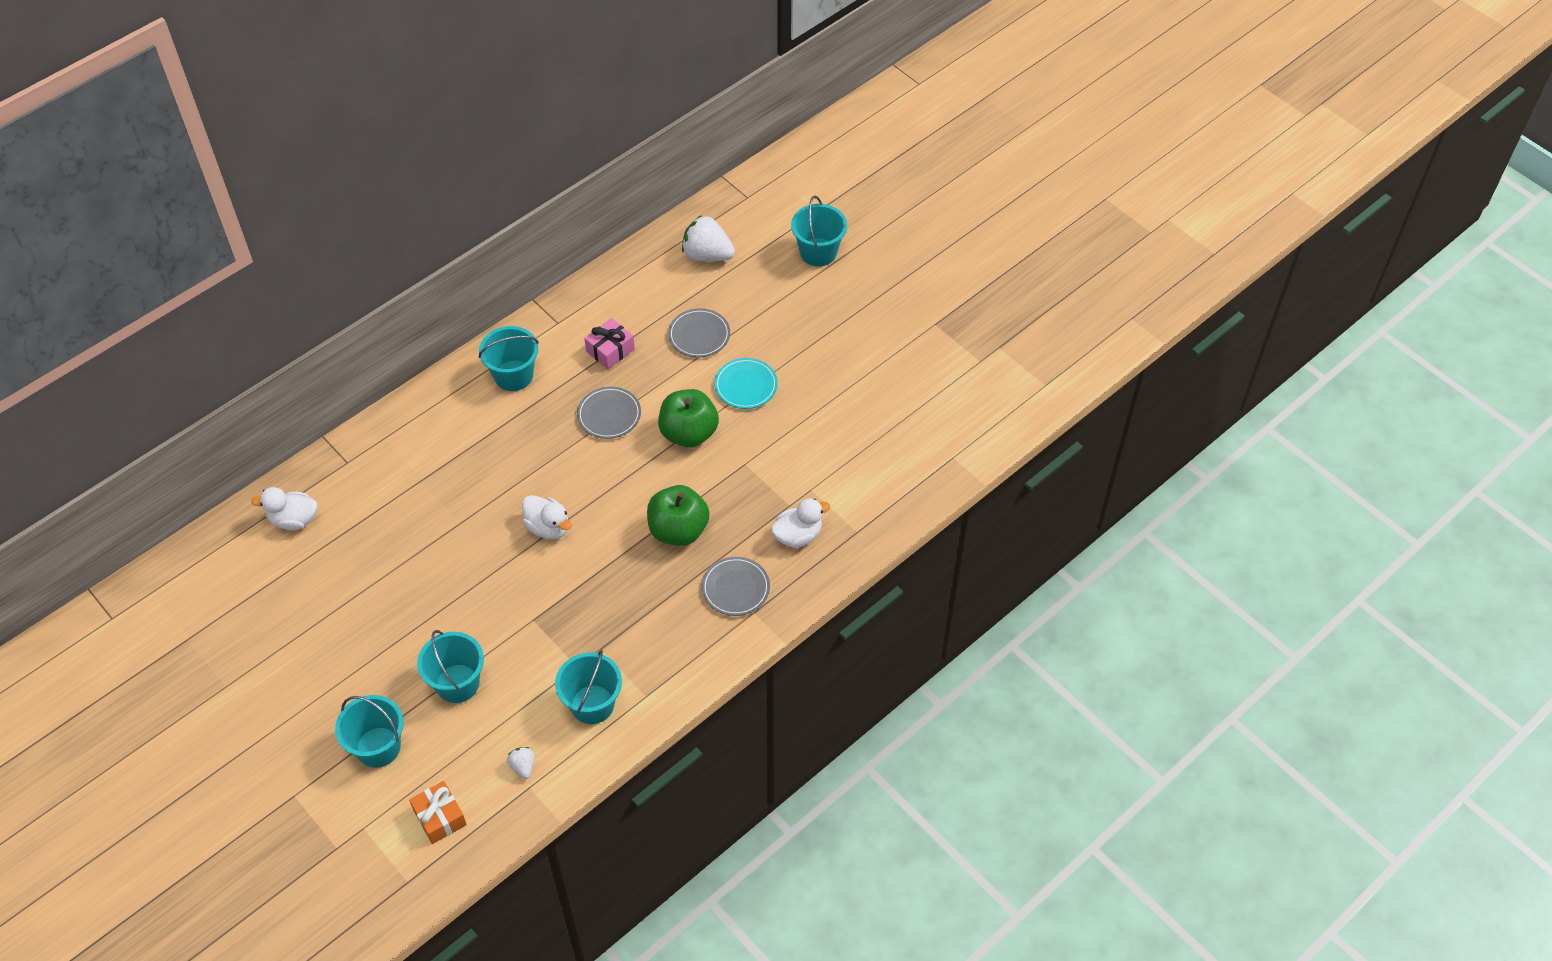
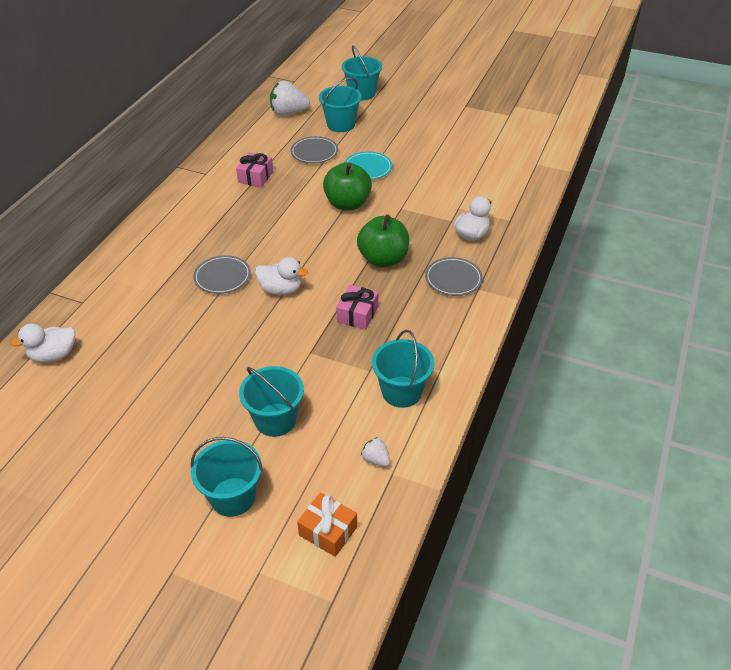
camera: 25 degrees left, 10 degrees down
(513, 375) = (191, 210): turquoise bucket -> turquoise bucket (341, 124)
(607, 592) = (357, 314): none -> pink gift
(609, 415) = (281, 211): grey plate -> grey plate (222, 277)

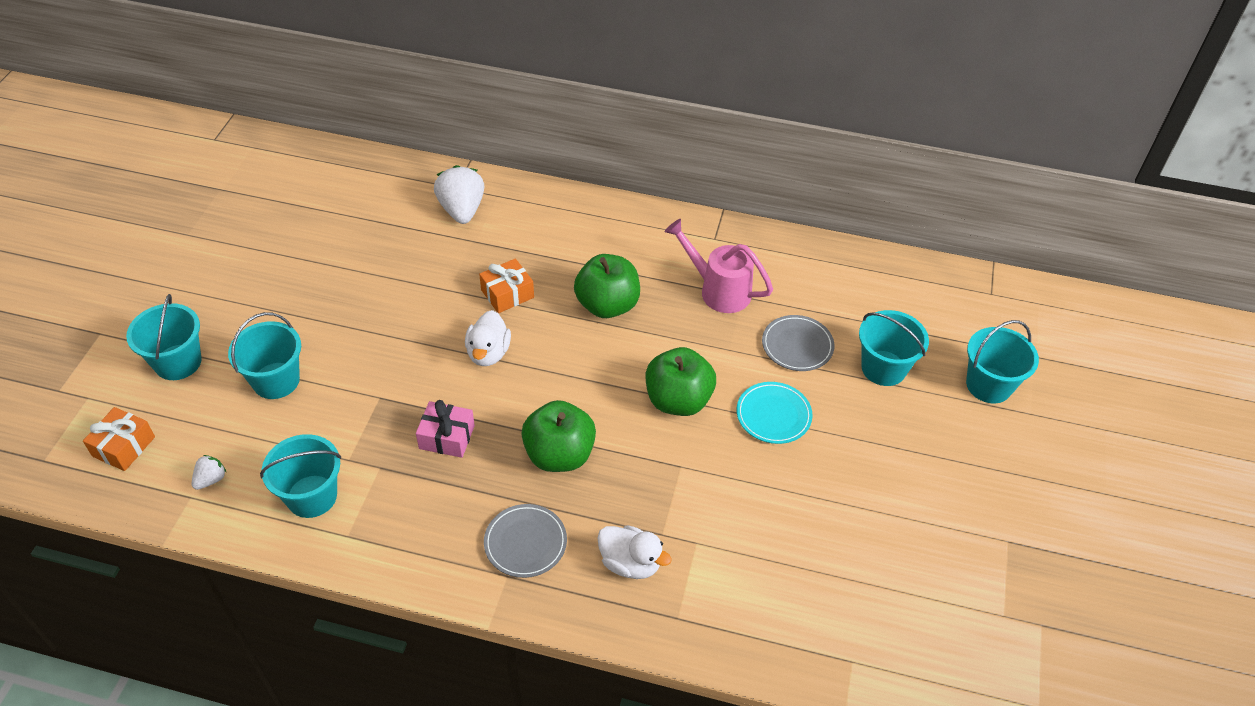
camera: 80 degrees right, 5 degrees up
(54, 355) = (375, 187): white duck -> none
(222, 277) = (507, 294): grey plate -> orange gift
(252, 227) = (607, 305): none -> green apple
(255, 177) = (719, 290): pink gift -> pink watering can
(288, 113) = (894, 301): white strawberry -> white strawberry (462, 210)

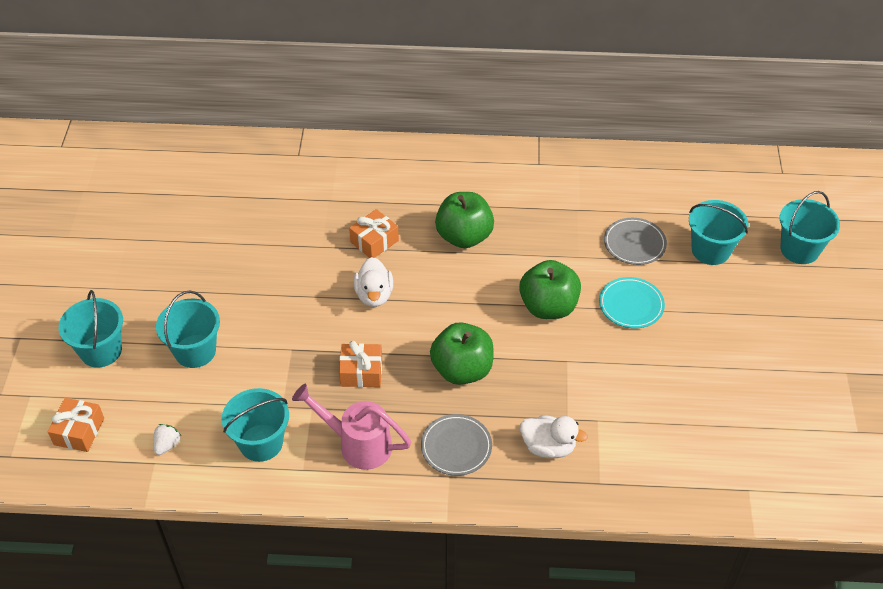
camera: 10 degrees left, 0 degrees up
(447, 437) = (361, 372): pink gift -> orange gift
(462, 210) = (310, 174): white strawberry -> none
(719, 290) = (555, 208): pink watering can -> pink watering can (358, 444)

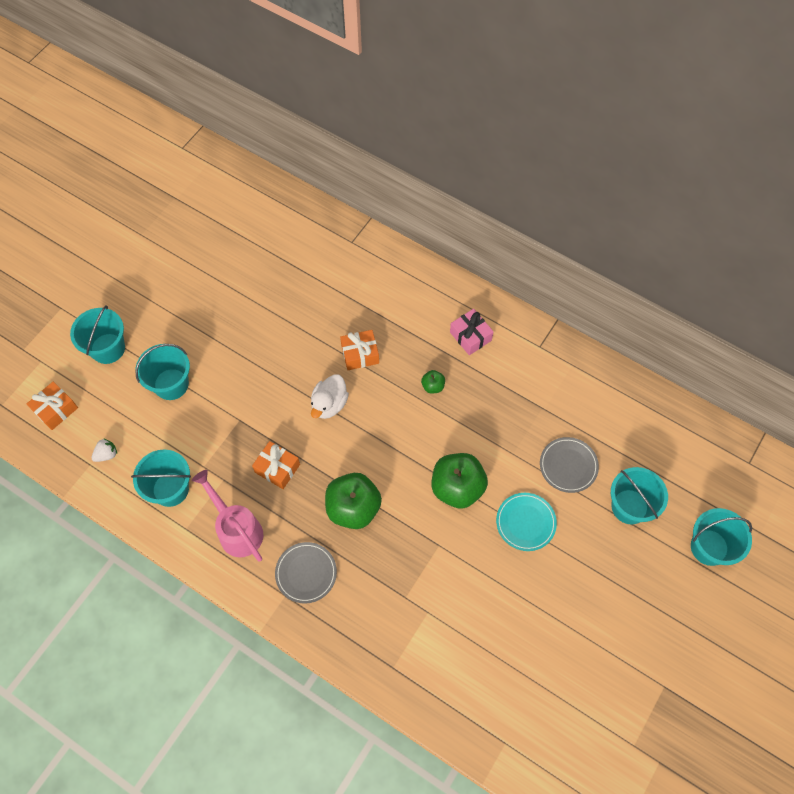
camera: 30 degrees right, 15 degrees up
(464, 236) = (433, 386): green apple -> green apple, size x0.45
(469, 182) = (470, 336): none -> pink gift
(548, 447) = (374, 613): white duck -> none

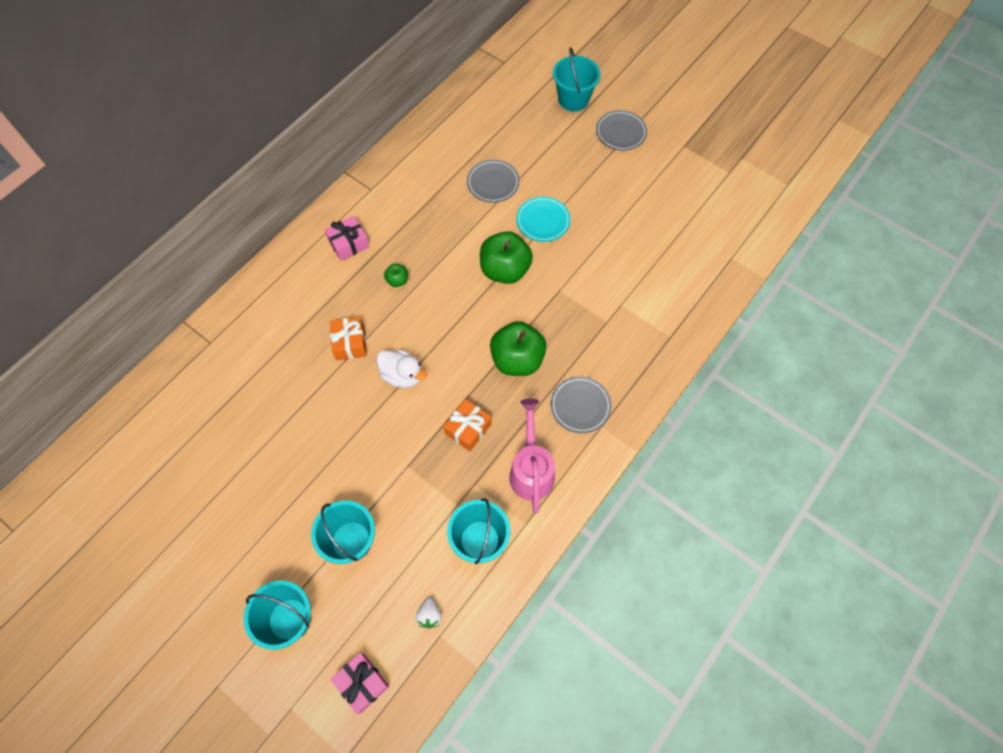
camera: 85 degrees left, 0 degrees up
(56, 409) = (362, 683): orange gift -> pink gift
(107, 454) = (429, 615): white strawberry -> white strawberry turned 150 degrees counterclockwise
(237, 530) = (531, 470): pink watering can -> pink watering can turned 120 degrees clockwise
(629, 506) = (534, 145): turquoise bucket -> none
(669, 606) = (620, 132): none -> grey plate

